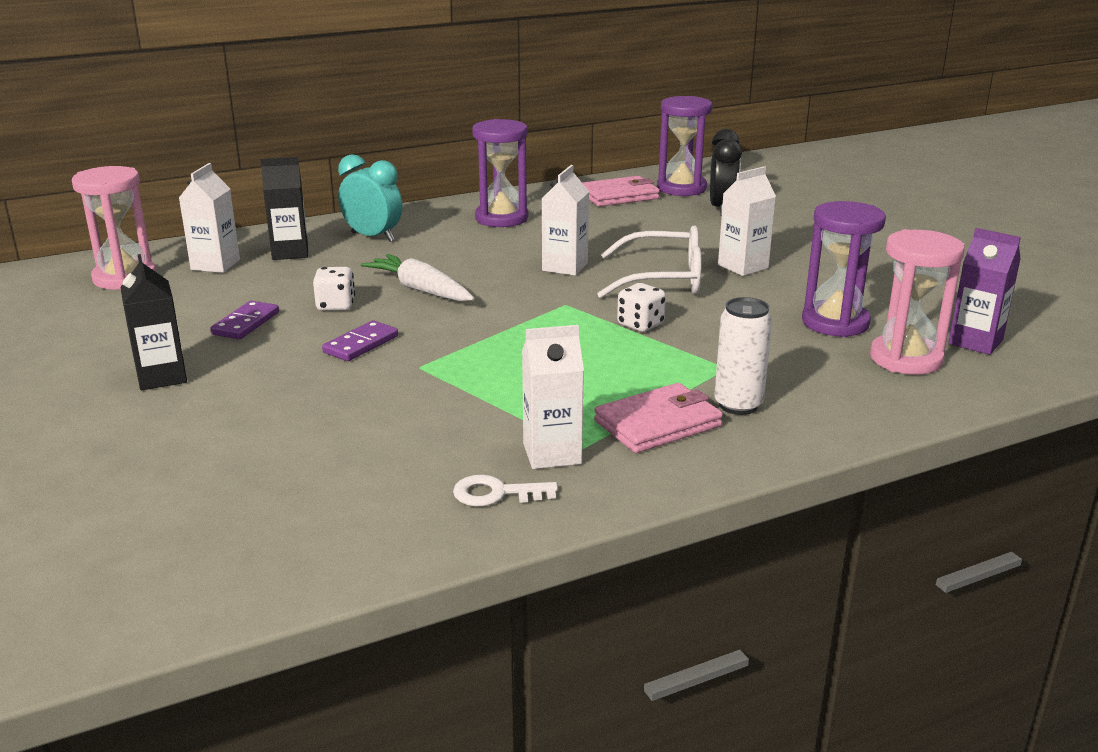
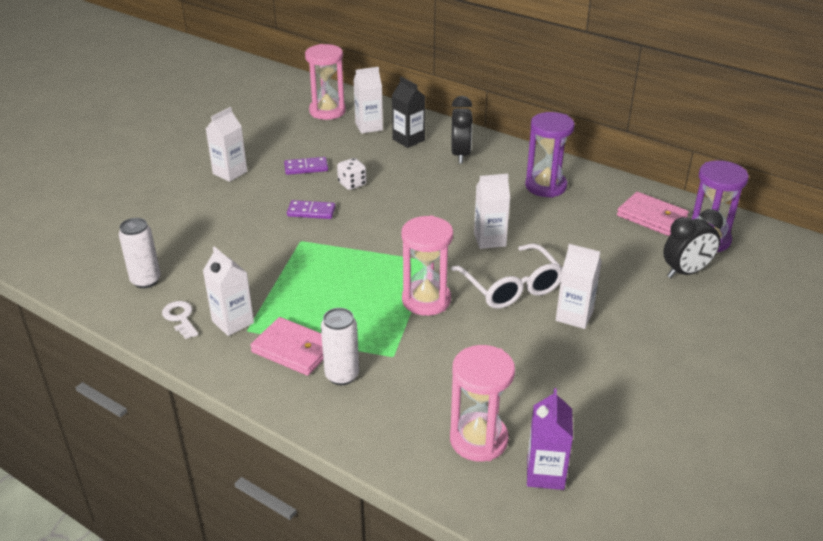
camera: 60 degrees right, 10 degrees up
(162, 377) = (230, 173): black carton -> white carton
(360, 505) = (146, 280): none -> white can
(373, 237) = (460, 155): turquoise clock -> black clock
(420, 290) = (400, 201): white carrot -> none
(640, 325) = (426, 300): white dice -> pink hourglass
(835, 323) = (512, 388): purple hourglass -> none

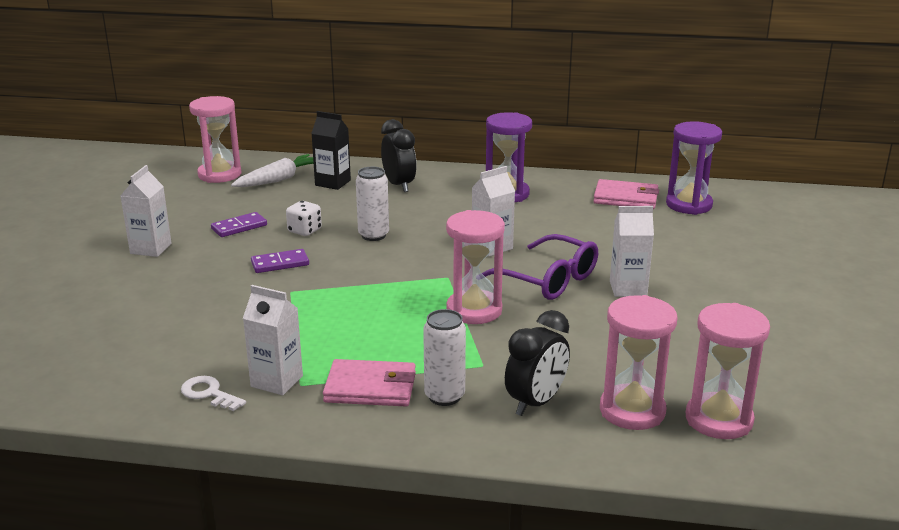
camera: 25 degrees left, 10 degrees down
(146, 280) = (132, 369): white can -> white can (373, 235)
(369, 126) = (279, 179): white carton -> white carrot
(511, 287) = (548, 280): white glasses -> purple glasses
(545, 474) = (719, 419): purple carton -> pink hourglass
(686, 272) = (693, 233): black clock -> black clock (536, 403)

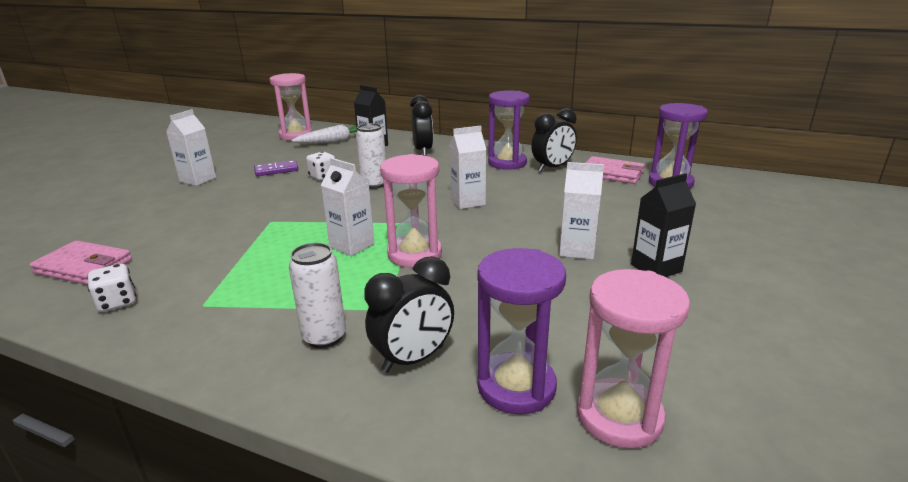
camera: 15 degrees right, 0 degrees up
(209, 393) = (117, 302): white key -> white dice
(277, 381) = (185, 299): white carton -> white carton (352, 245)
(280, 264) = (282, 199): purple domino -> none
(370, 388) = (261, 317): pink wallet -> pink wallet (84, 266)
(548, 280) = (502, 234): purple glasses -> none
(560, 197) = (552, 168): none -> black clock
(632, 411) = (516, 386): pink hourglass -> purple hourglass
(705, 298) = (656, 268): none -> black carton

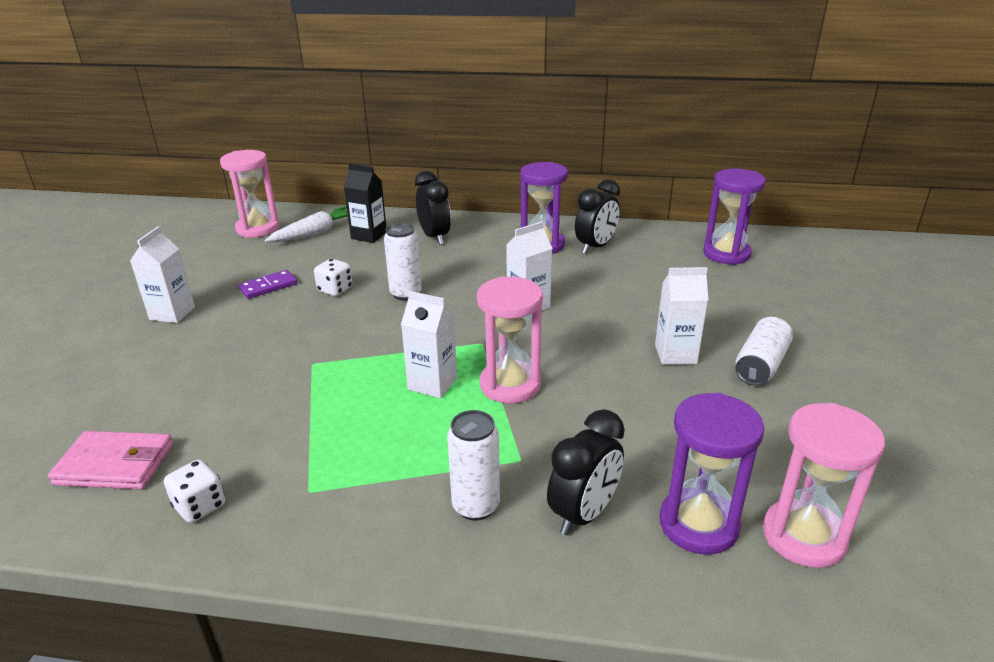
camera: 15 degrees left, 5 degrees up
(612, 173) = (662, 247): pink wallet -> none
(656, 268) = (761, 365): black carton -> white can

